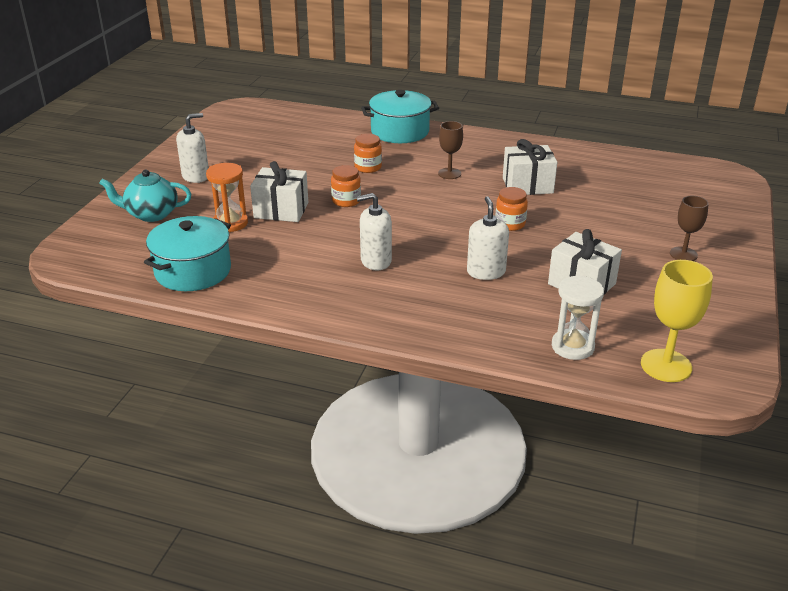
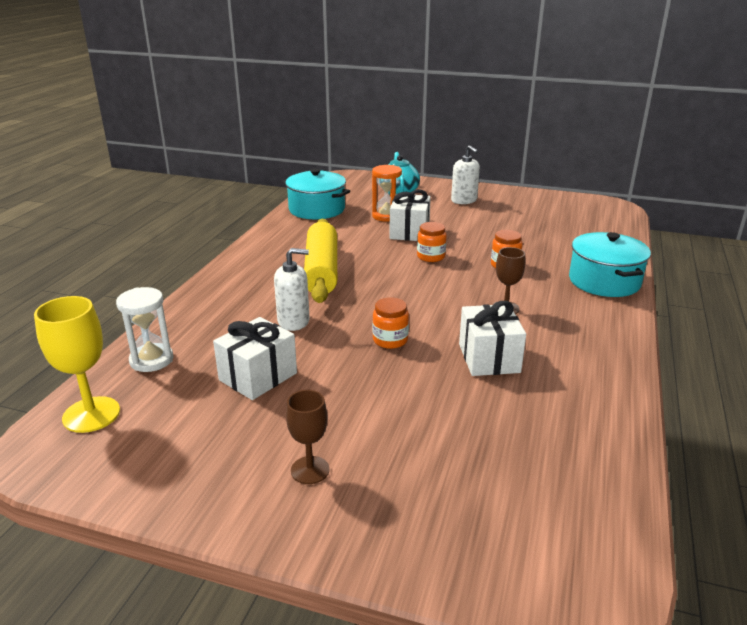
camera: 90 degrees right, 5 degrees down
(375, 261) = (321, 270): white soap dispenser -> yellow rolling pin

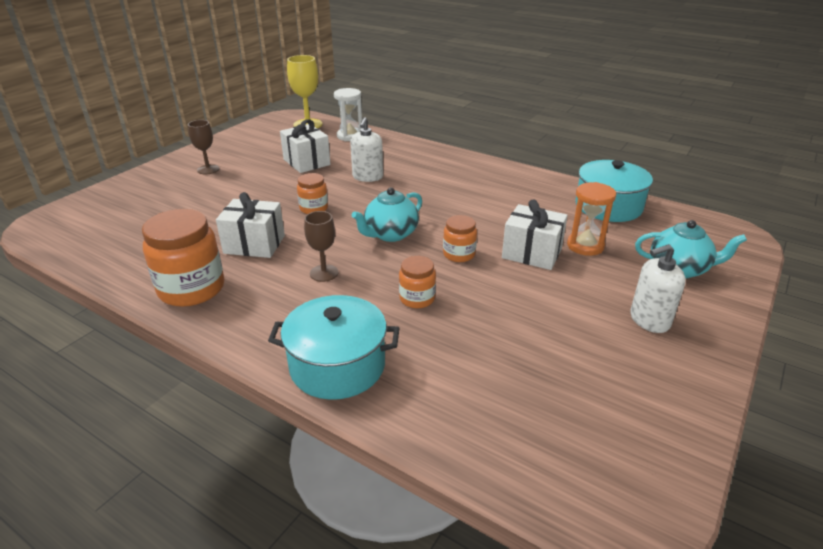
camera: 105 degrees right, 5 degrees up
(321, 270) = (450, 195): yellow rolling pin -> none
(418, 289) = (390, 234): none -> turquoise teapot
(591, 371) = (191, 289): none -> orange jar

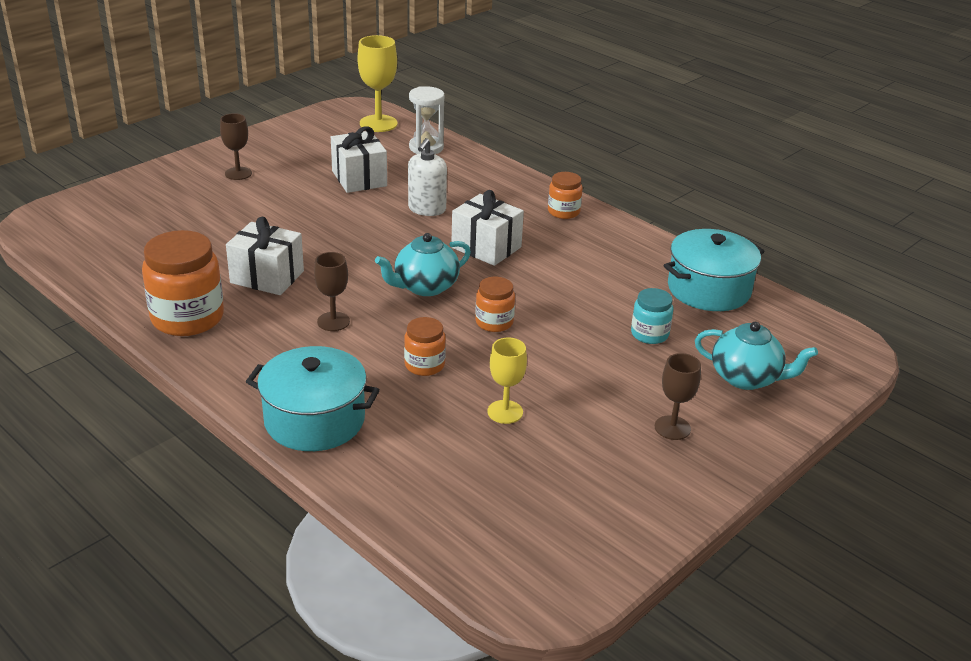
camera: 10 degrees right, 0 degrees up
(314, 208) = (347, 242): orange jar -> orange jar (563, 212)
(504, 329) = (505, 412): none -> yellow goblet
(532, 253) = (580, 333): white gift -> white gift (486, 247)
(585, 246) = (649, 334): orange hourglass -> turquoise jar
(649, 320) = (672, 428): white soap dispenser -> brown goblet

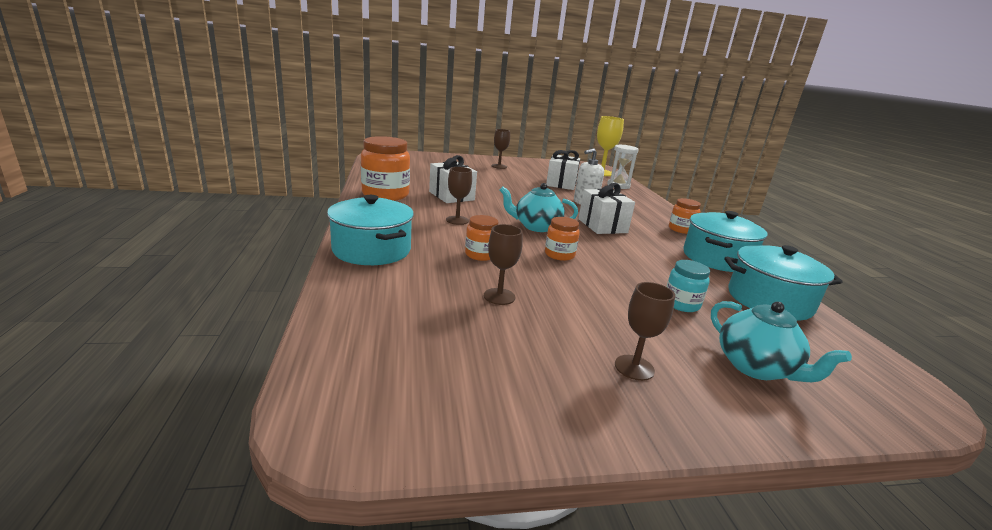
camera: 35 degrees right, 10 degrees down
(505, 412) = (499, 296): yellow goblet -> brown goblet
(630, 247) = (717, 258): none -> turquoise pot

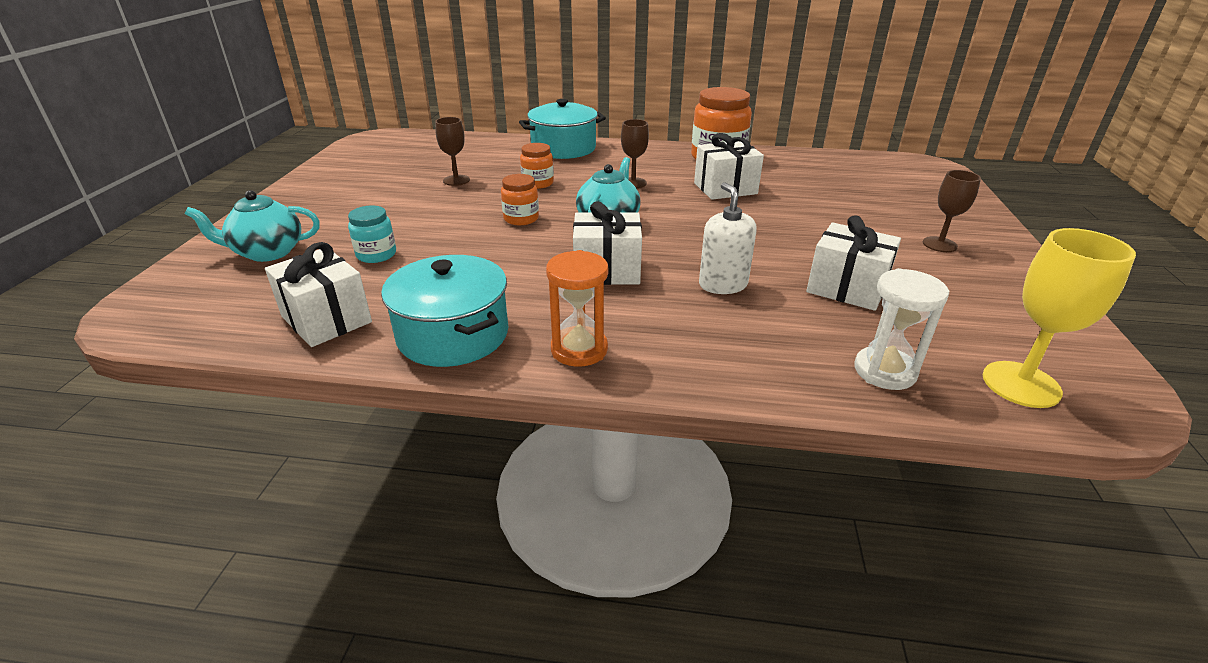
camera: 110 degrees right, 10 degrees up
(634, 367) = (328, 206): brown goblet -> none
(681, 229) = (579, 349): orange jar -> orange hourglass
(769, 300) = (326, 319): turquoise pot -> white gift

